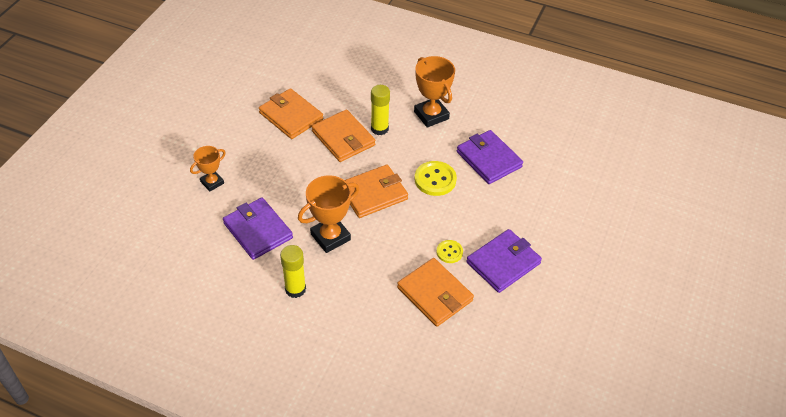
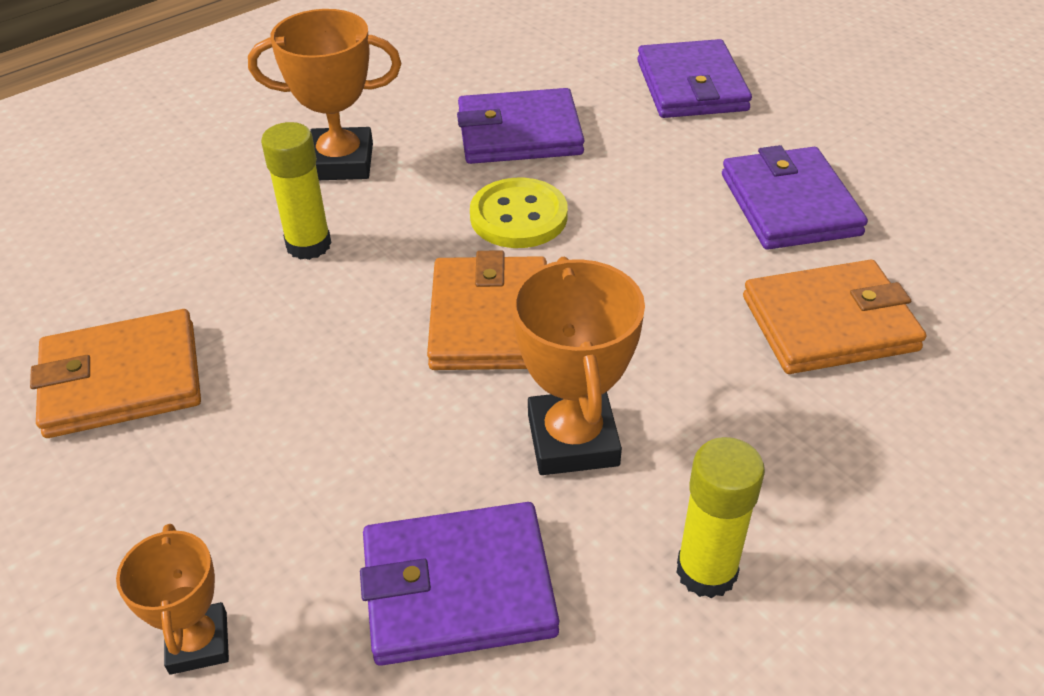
camera: 60 degrees left, 5 degrees down
(343, 138) = (283, 311): orange wallet -> none
(449, 252) = (726, 264): yellow button -> none
(569, 204) = (691, 86): none -> purple wallet

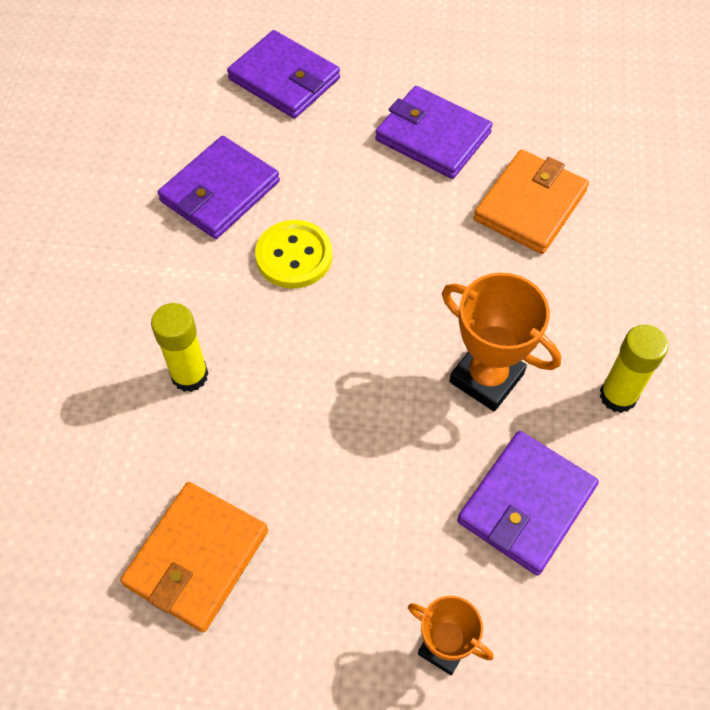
camera: 45 degrees left, 15 degrees up
(340, 162) = (129, 298): orange trophy -> none
(490, 319) = (361, 340): orange wallet -> none

